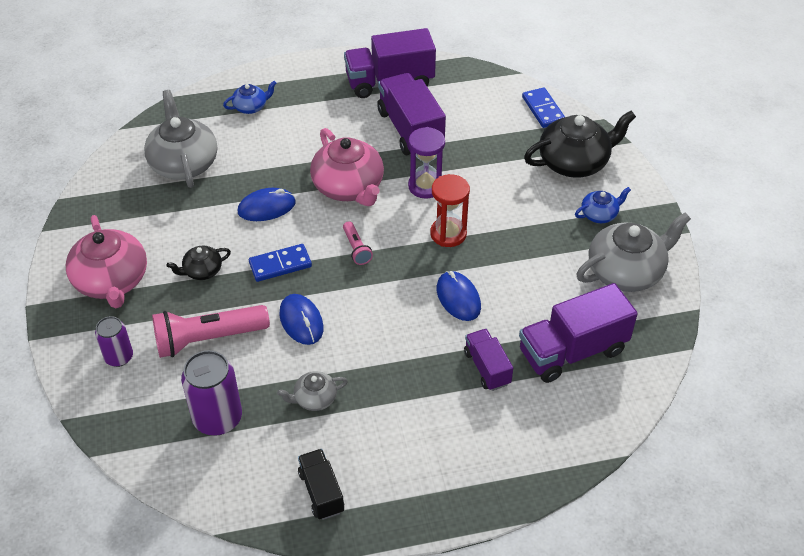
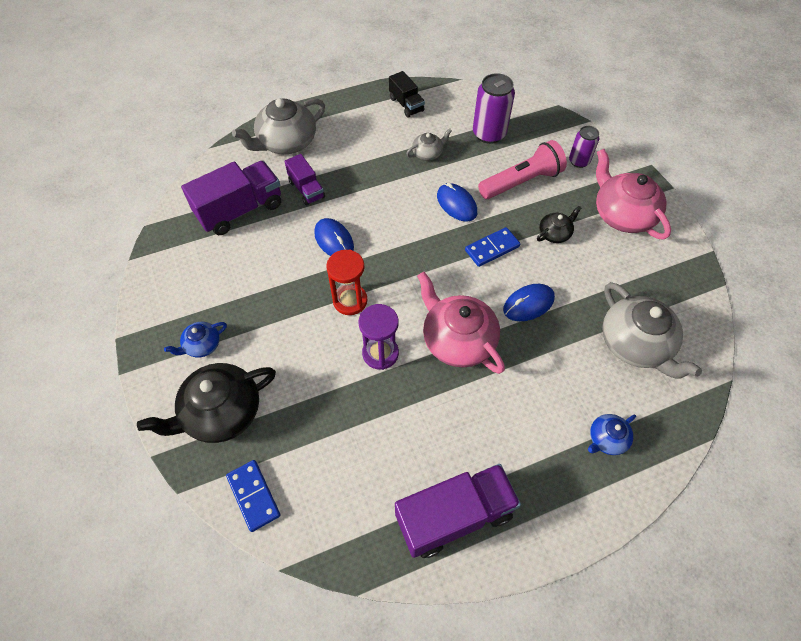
camera: 170 degrees right, 10 degrees up
(356, 248) = (431, 273): pink flashlight -> none
(410, 130) = (411, 432): purple truck -> none
(626, 271) = (185, 286): grey teapot -> grey teapot (286, 142)

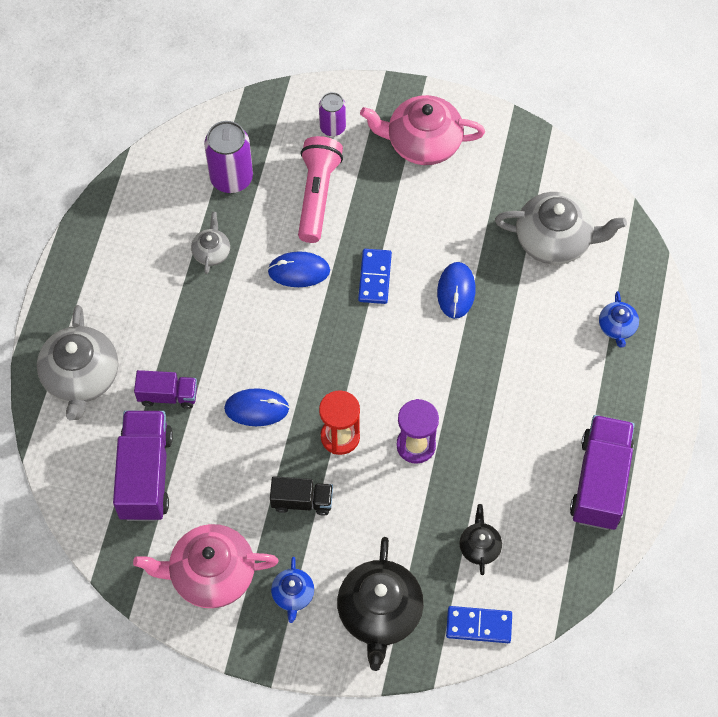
camera: 55 degrees left, 5 degrees up
(406, 104) = (123, 225): black truck -> black truck (302, 501)
(457, 340) = (449, 374): pink teapot -> pink teapot (211, 574)
(555, 233) = (399, 213): black teapot -> black teapot (479, 546)

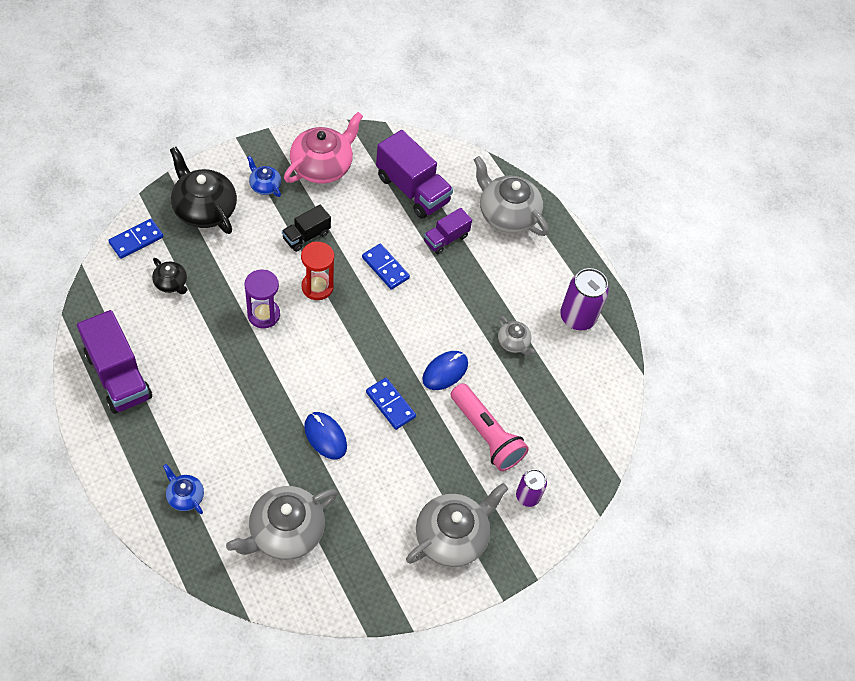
camera: 130 degrees right, 5 degrees down
(231, 178) = (555, 402): purple can -> purple can (577, 317)
(256, 408) = (385, 268): blue mouse -> blue domino
(422, 142) = (452, 536): pink teapot -> grey teapot

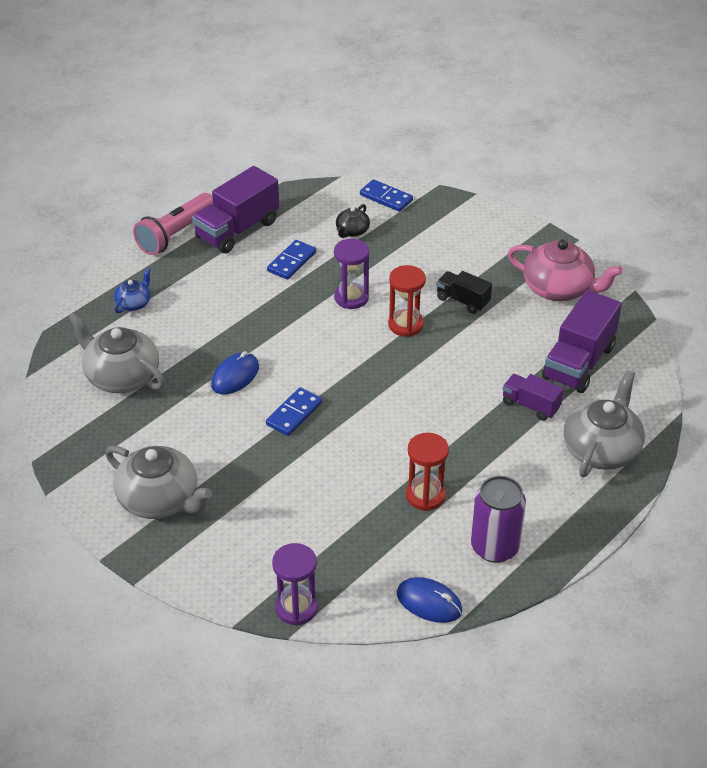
camera: 80 degrees right, 15 degrees down
(204, 209) = (449, 227): black teapot -> none
(264, 185) = (504, 257): blue teapot -> none
(385, 268) = (460, 367): blue domino -> blue domino (291, 262)
(445, 371) = (356, 446): blue mouse -> blue mouse (429, 602)
(486, 434) = (294, 499): pink flashlight -> pink flashlight (176, 234)
(513, 342) = (425, 495): grey teapot -> red hourglass
(527, 496) = (232, 552): purple can -> none
(595, 466) = (296, 608): none -> purple hourglass

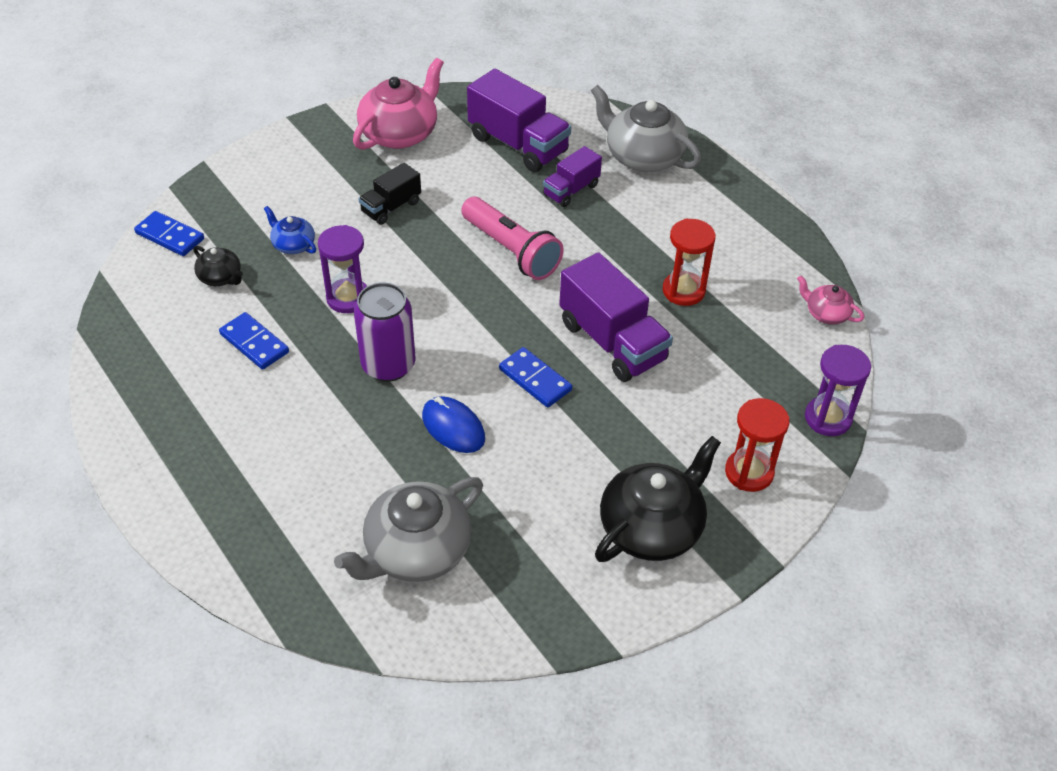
camera: 80 degrees left, 5 degrees up
(134, 303) = (267, 523): blue teapot -> blue teapot (293, 245)
(160, 500) = (652, 527): grey teapot -> black teapot
(176, 234) = (134, 460): pink flashlight -> pink flashlight (511, 250)
(237, 230) = (159, 390): purple truck -> purple truck (612, 342)
(386, 198) = (170, 236): blue domino -> blue domino turned 75 degrees clockwise
(405, 325) = (414, 260): red hourglass -> red hourglass (749, 472)
(429, 602) = (826, 313): blue mouse -> pink teapot
(495, 547) = (759, 254): purple can -> purple can (388, 365)

